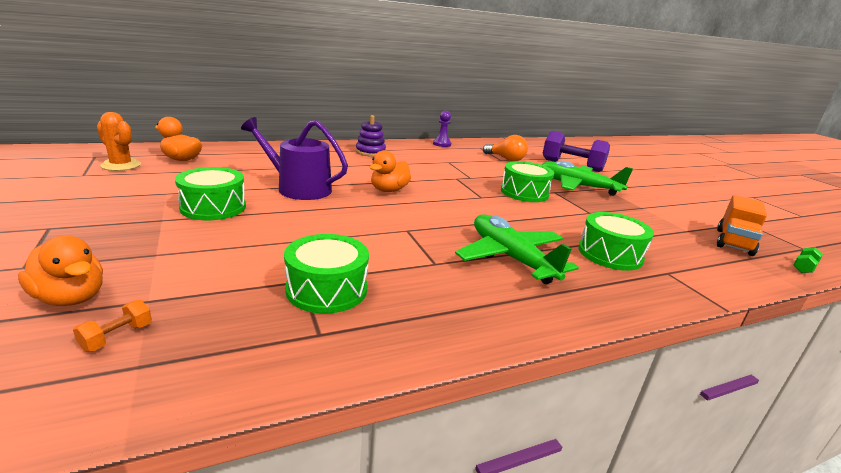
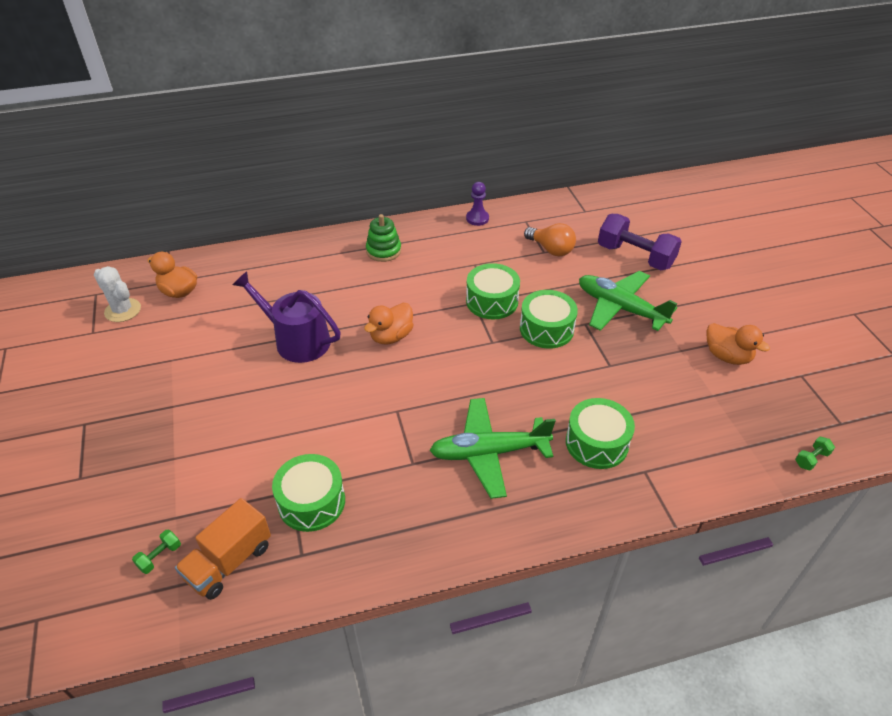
camera: 10 degrees right, 20 degrees up
(71, 298) = (121, 515): orange duck -> orange duck (727, 356)
(117, 337) = (160, 557): orange dumbbell -> green dumbbell
(121, 165) = (123, 310): orange cactus -> white cactus
(213, 207) = (215, 382): green drum -> green drum (492, 301)
(370, 152) = (383, 251): purple stacking toy -> green stacking toy
(511, 258) = (489, 453): green plane -> green plane turned 75 degrees counterclockwise
(734, 242) = (757, 415): orange truck -> orange truck (229, 562)

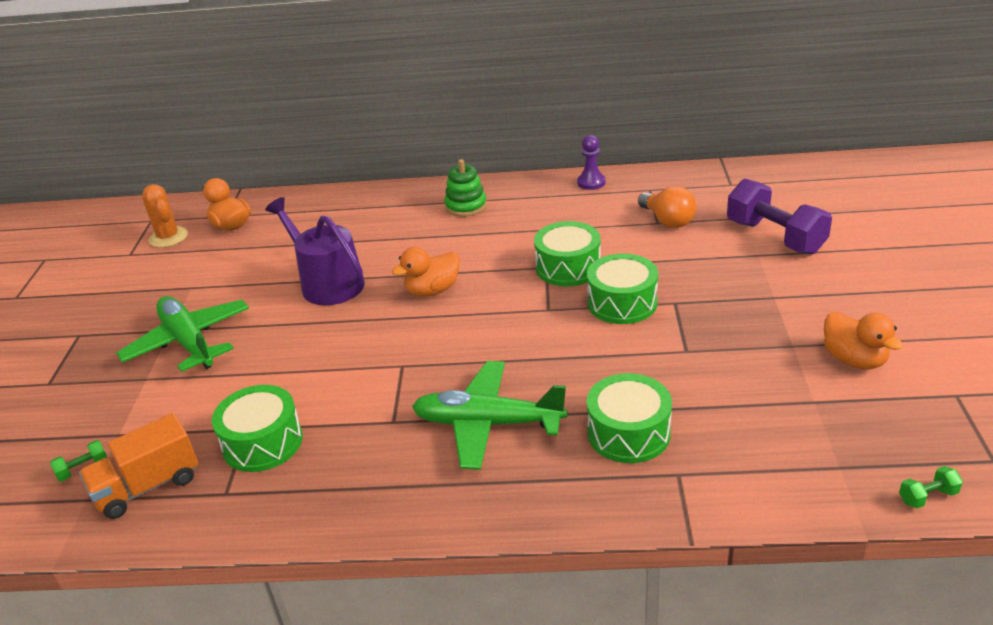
camera: 20 degrees right, 10 degrees down
(123, 310) = (168, 237): white cactus -> orange cactus
(620, 308) = (729, 290): green plane -> green plane (189, 342)

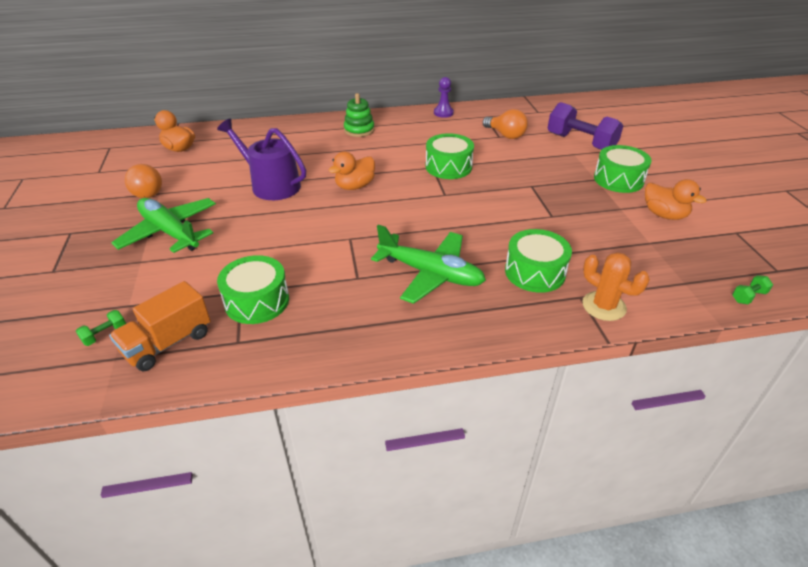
camera: 15 degrees left, 5 degrees up
(168, 237) = (128, 158): orange cactus -> orange cactus (604, 306)
(176, 285) = (145, 192): none -> orange light bulb
(488, 424) = (430, 274): green plane -> green plane turned 150 degrees counterclockwise
(622, 303) = (495, 187): green drum -> green drum (618, 179)

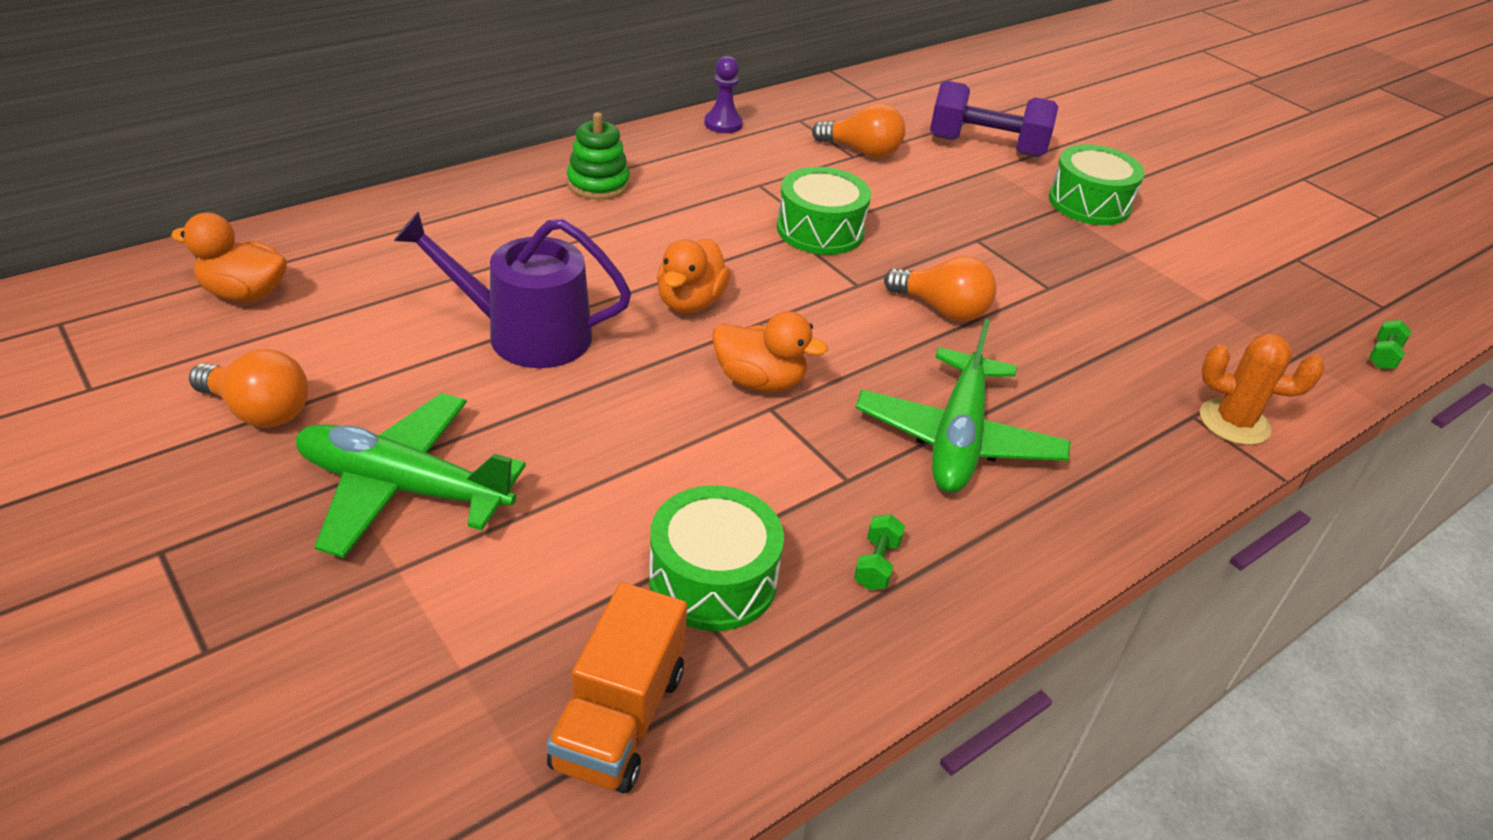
camera: 30 degrees left, 0 degrees up
(105, 334) = (470, 749): green dumbbell -> green dumbbell (876, 564)
(430, 274) = (957, 438): green plane -> green plane turned 105 degrees clockwise
(479, 214) = (942, 309): none -> orange light bulb
(535, 272) = (1103, 392): green drum -> none
(664, 215) = (1192, 251): orange duck -> orange duck (759, 381)

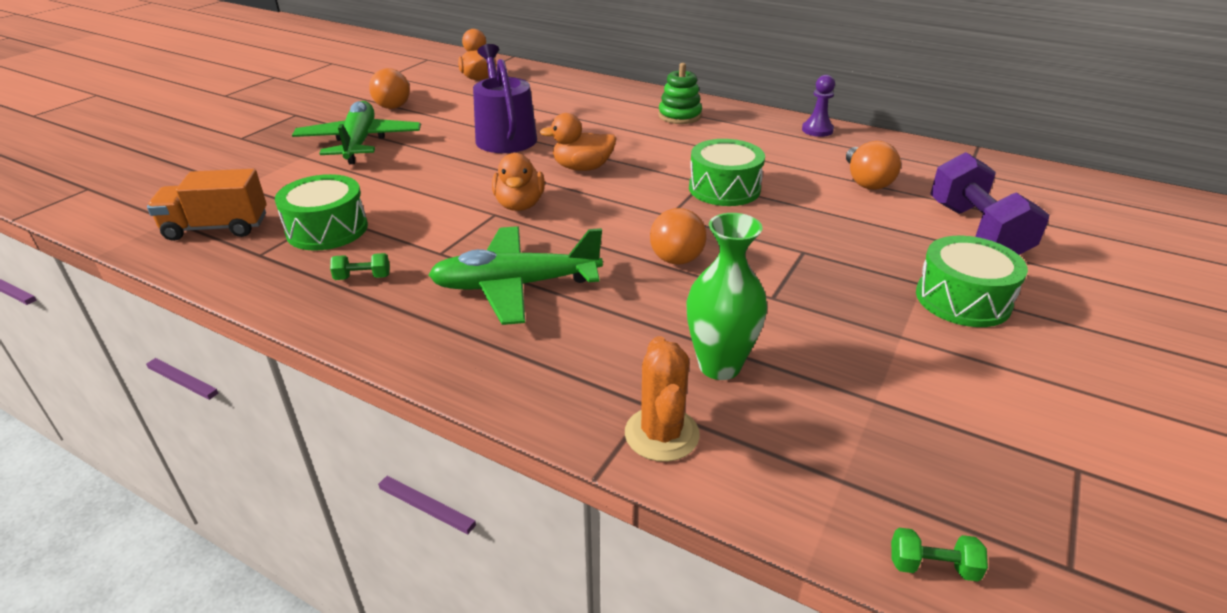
camera: 70 degrees right, 5 degrees down
(1146, 357) = (719, 366): none -> green vase

